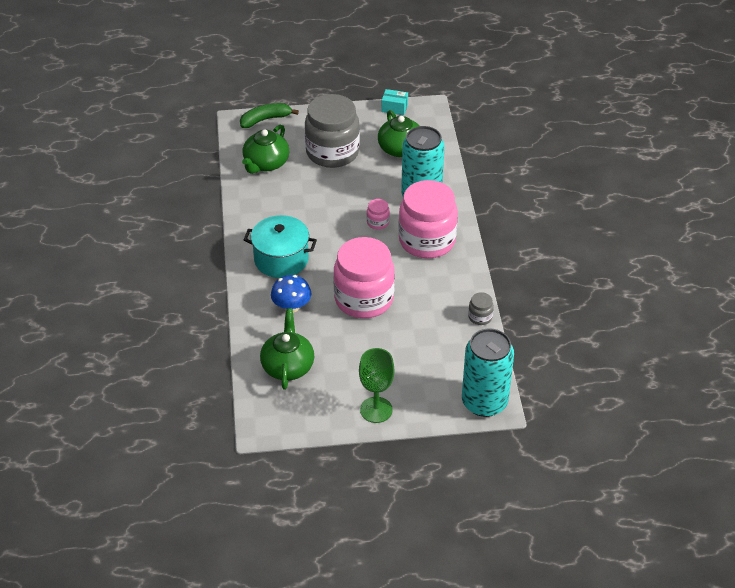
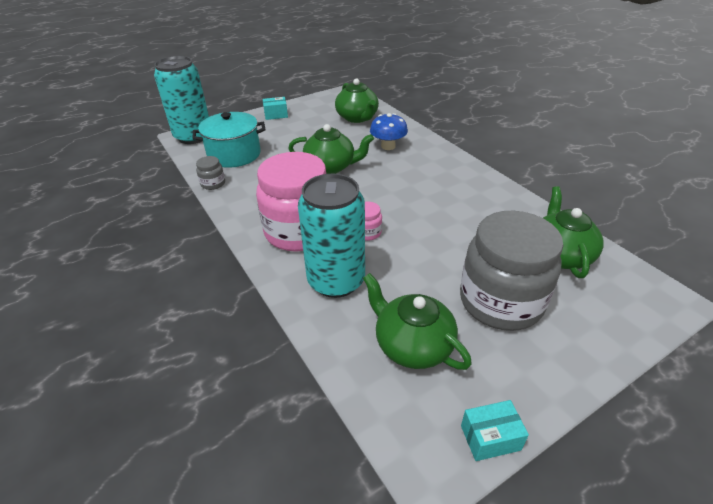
camera: 155 degrees right, 5 degrees down
(265, 119) = (645, 319): green banana -> none
(281, 259) = (432, 172): turquoise pot -> turquoise pot (234, 154)
(364, 299) = (331, 167): pink jar -> green teapot
(376, 410) = (276, 115): green goblet -> turquoise box

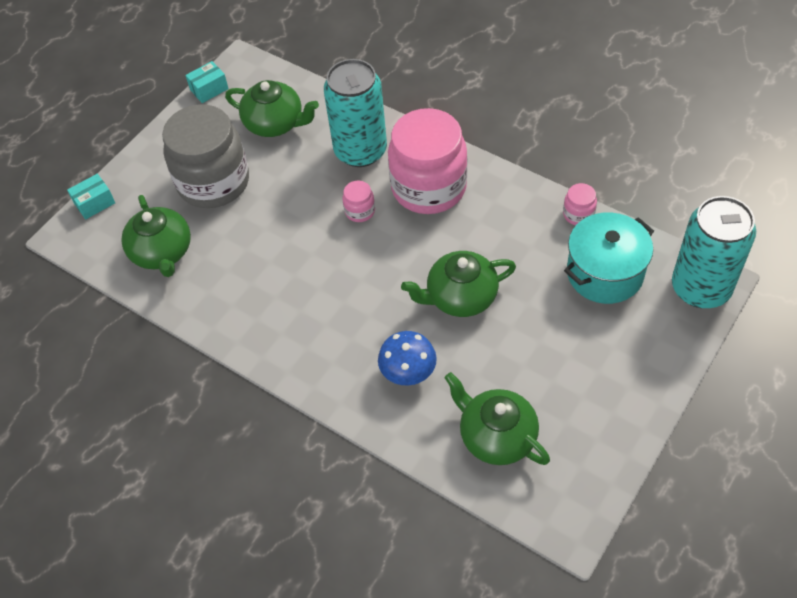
camera: 160 degrees right, 15 degrees up
(213, 184) = (578, 214): grey jar -> pink jar
(276, 115) = (634, 392): turquoise box -> turquoise box (94, 203)

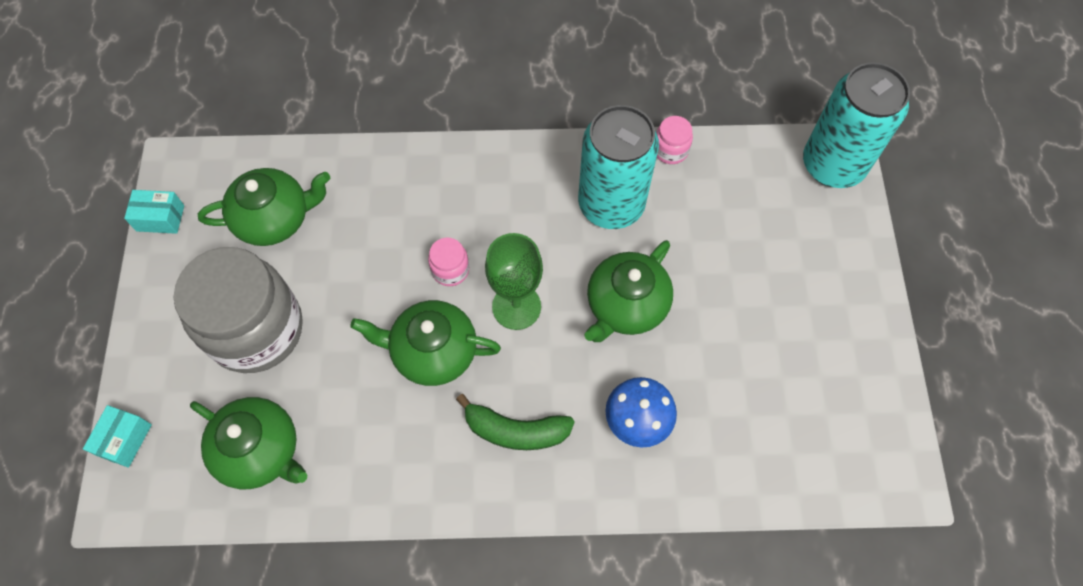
camera: 40 degrees left, 10 degrees up
(209, 89) = (160, 218): turquoise box -> turquoise box turned 75 degrees clockwise
(323, 331) = (516, 430): none -> green banana
(360, 151) = (398, 200): turquoise can -> turquoise can (611, 204)
(385, 257) = (516, 307): none -> green goblet
(429, 187) = (502, 202): pink jar -> none
(496, 436) = (770, 433): green teapot -> green teapot (433, 351)
(605, 273) = (740, 199): turquoise pot -> none

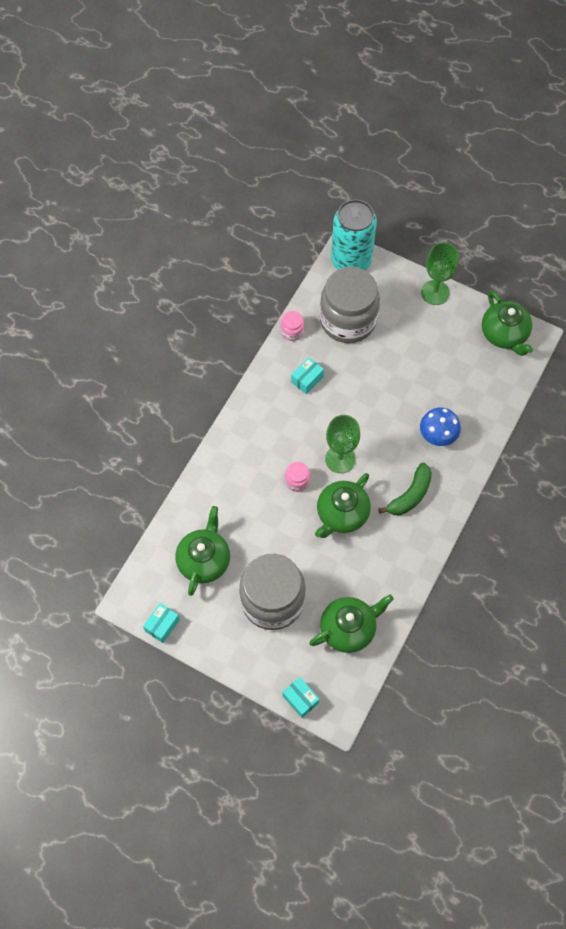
camera: 60 degrees left, 0 degrees up
(611, 204) = (307, 379): turquoise can -> turquoise box
(625, 305) = (371, 406): green teapot -> green teapot (504, 334)
(737, 208) = (348, 320): none -> grey jar
(869, 298) = (435, 292): none -> green goblet

